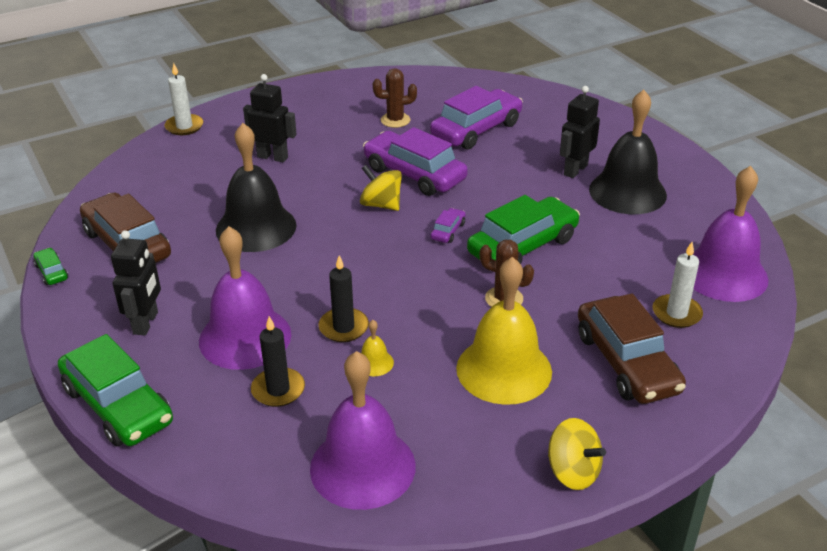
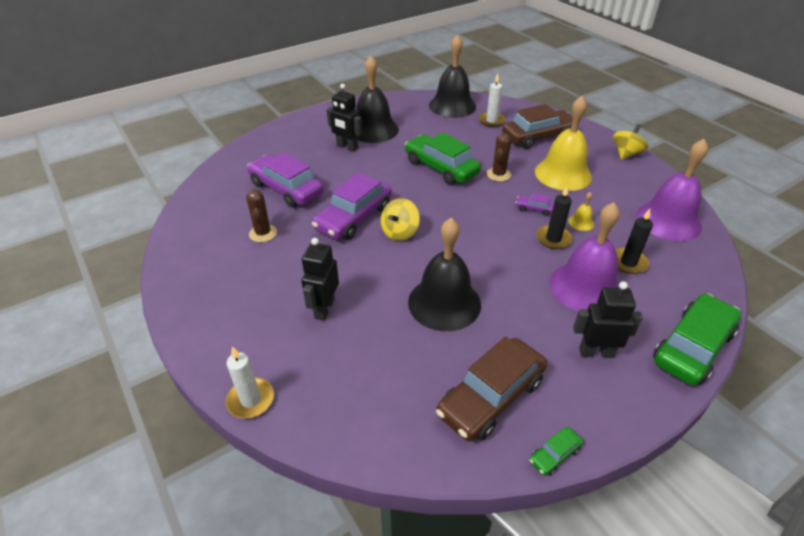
camera: 95 degrees left, 5 degrees up
(448, 231) = (430, 198): purple car -> purple car (534, 209)
(724, 274) = (452, 106): purple bell -> black bell

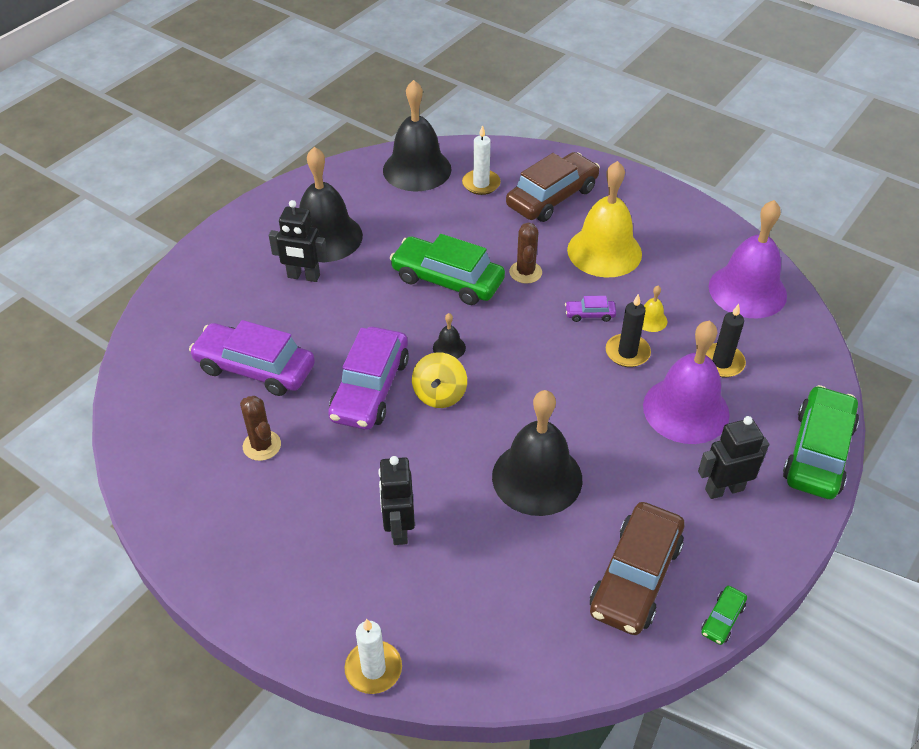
camera: 20 degrees left, 5 degrees up
(421, 206) = (449, 347): none -> black bell
(626, 154) = (669, 200): yellow spinning top -> none

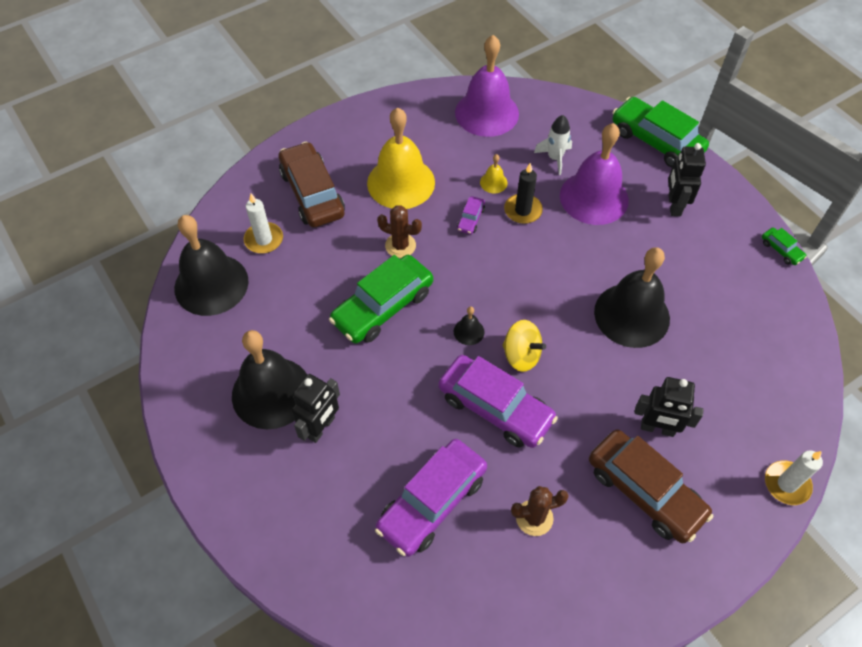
camera: 70 degrees left, 10 degrees up
(635, 577) = (737, 286): brown car -> brown car (645, 491)
(721, 362) = (555, 158): black candle -> white rocket

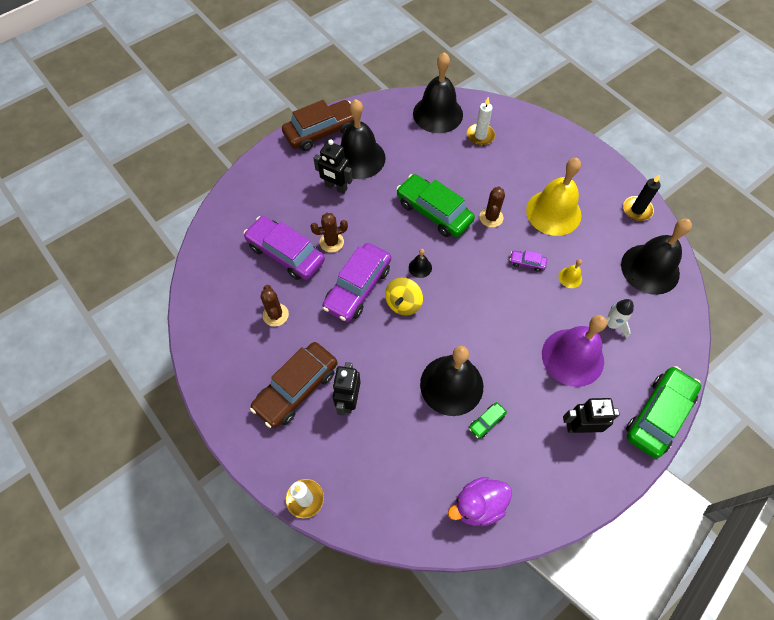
camera: 85 degrees right, 5 degrees up
(312, 193) = (529, 157): brown car -> brown car (321, 131)
(418, 438) = (331, 242): none -> brown cactus
(486, 113) = (650, 269): purple bell -> black bell
(523, 210) = (544, 300): black candle -> black candle (637, 210)
(768, 306) = (478, 505): none -> purple duck
(781, 250) = (546, 526): green car -> green car (486, 422)

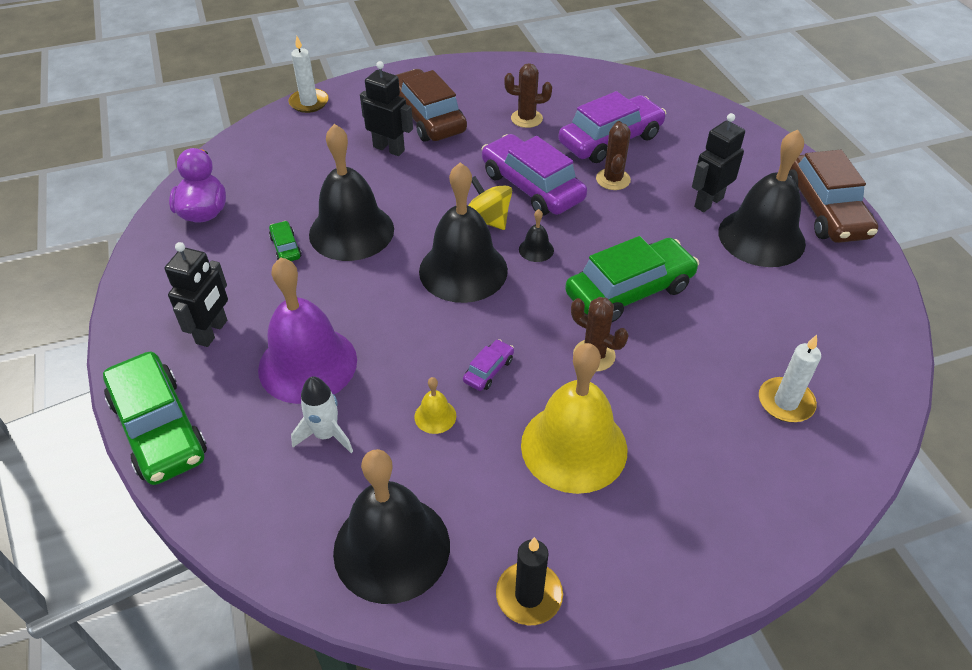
camera: 110 degrees right, 15 degrees down
(438, 114) = (851, 358): black bell -> black bell (463, 270)

